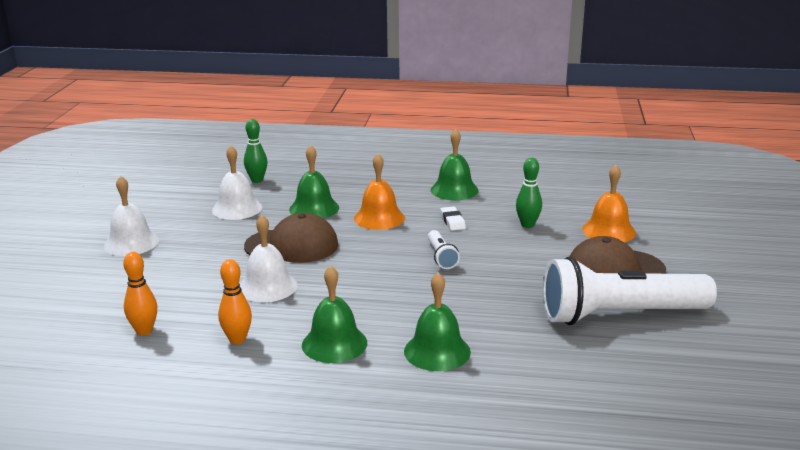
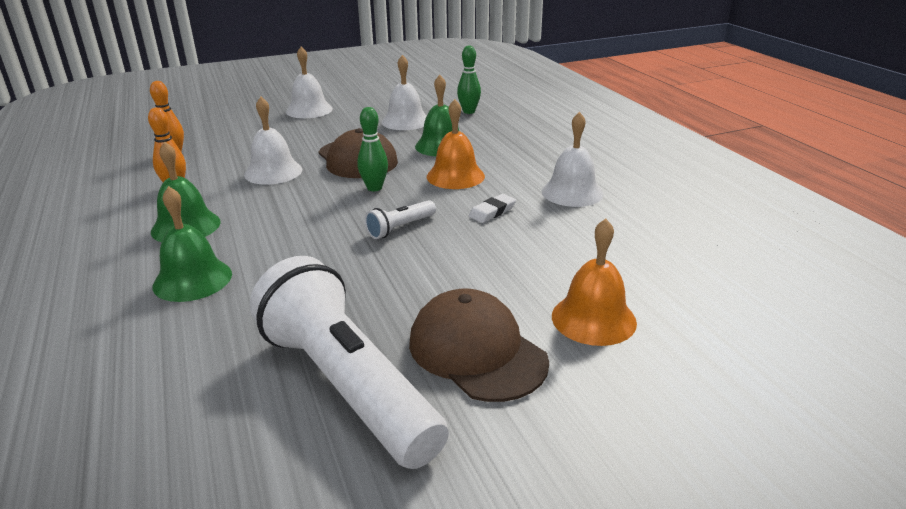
camera: 60 degrees right, 5 degrees up
(454, 190) = (572, 192): green bell -> white bell
(527, 225) = (537, 256): green bowling pin -> green bowling pin (374, 188)

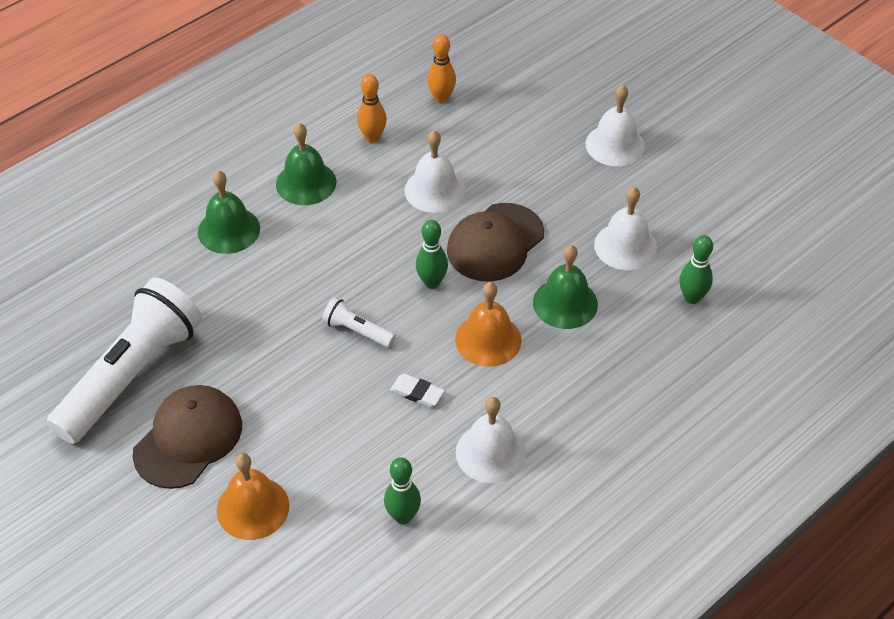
camera: 70 degrees right, 20 degrees up
(627, 238) = (403, 516): none -> green bowling pin

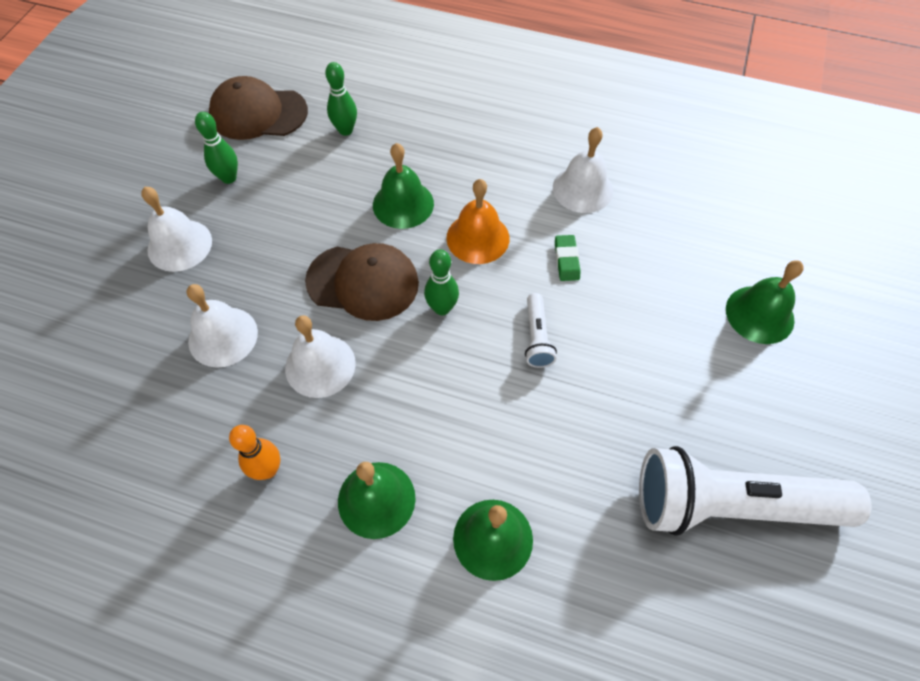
camera: 120 degrees left, 10 degrees up
(188, 439) = (747, 404): brown cap -> brown cap (258, 113)
(253, 508) = (759, 314): orange bell -> green bell
(403, 516) = (678, 215): green bowling pin -> green bowling pin (229, 178)
(417, 393) = (566, 260): white eraser -> green eraser
(441, 98) = (168, 432): orange bowling pin -> none
(625, 246) = (312, 190): white bell -> white bell (223, 336)

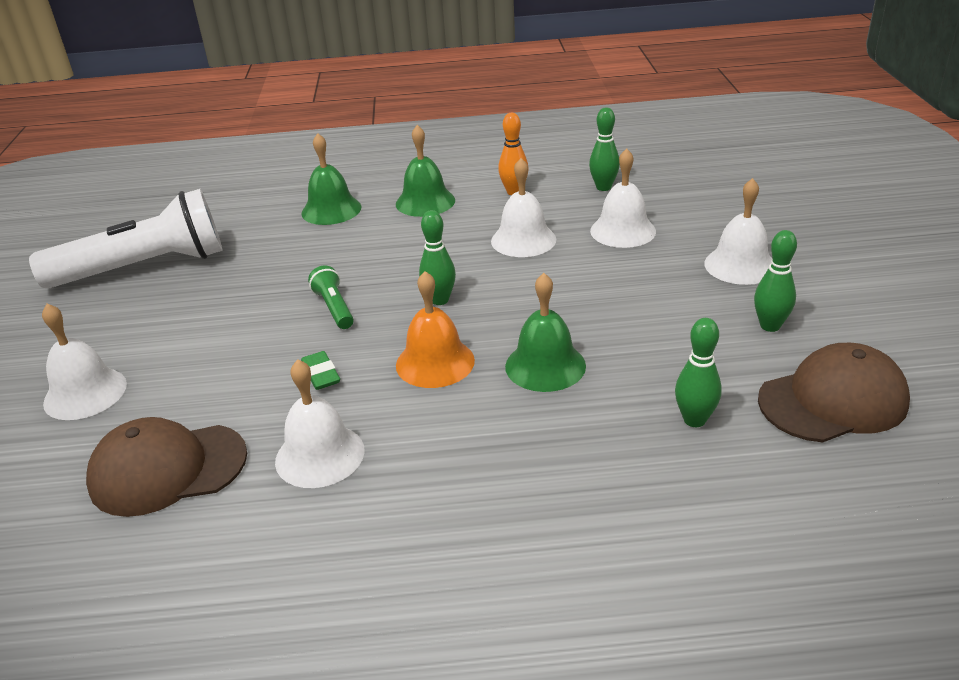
camera: 160 degrees right, 25 degrees down
(172, 428) = (603, 187): none -> green bowling pin
(363, 282) = (532, 294): brown cap -> brown cap (168, 469)
(537, 337) = (334, 308): white flashlight -> green flashlight
(759, 314) = (85, 393): green bell -> white bell

